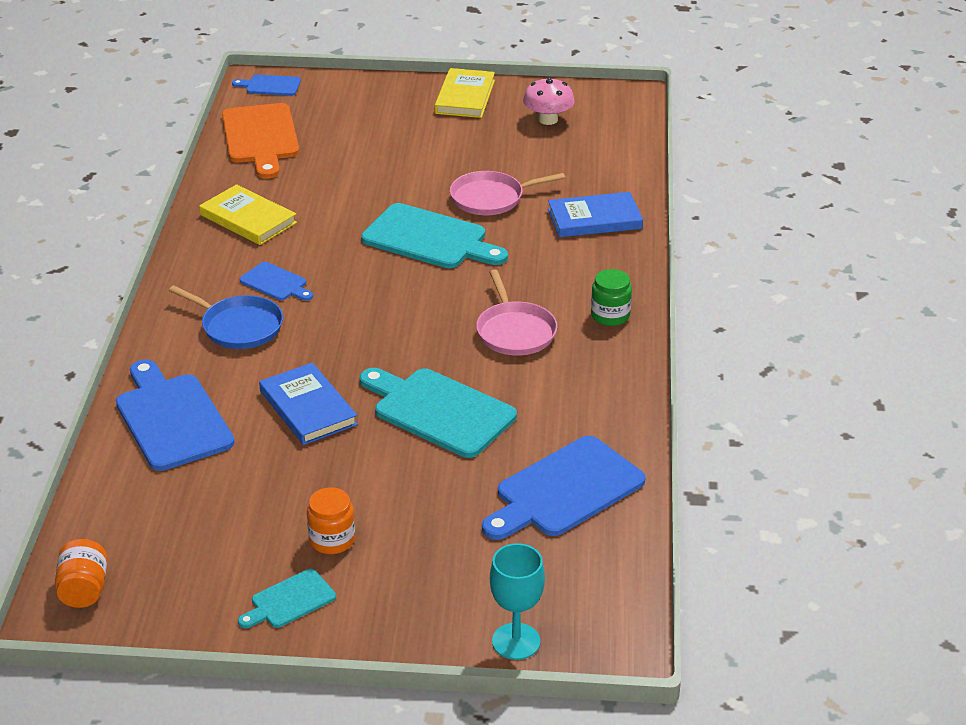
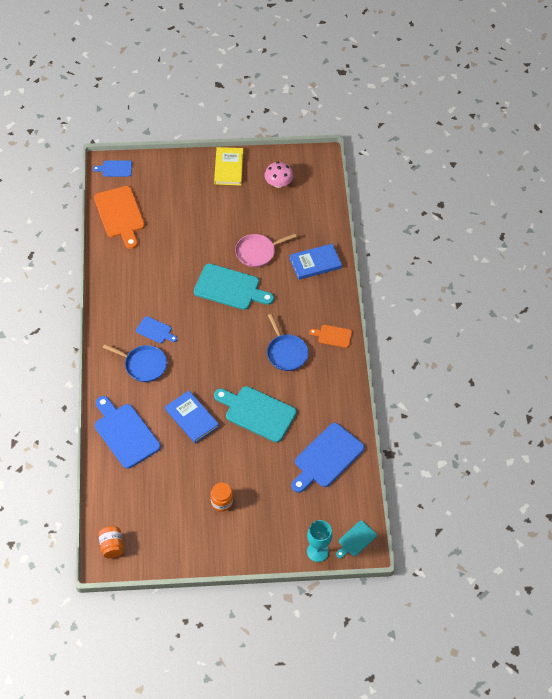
camera: 10 degrees left, 20 degrees up
(248, 219) = (129, 282): yellow book -> none
(289, 601) = (210, 541): turquoise cutting board -> turquoise cutting board (356, 540)
(515, 331) = (286, 353): pink pan -> blue pan
(610, 315) = (333, 336): green jar -> orange cutting board

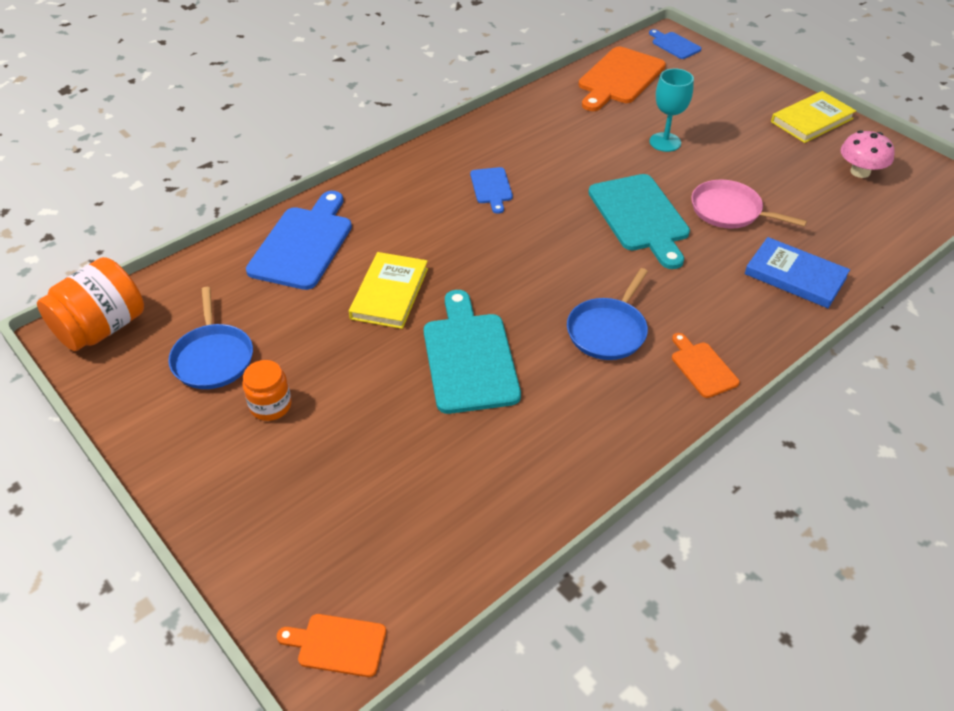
camera: 55 degrees right, 10 degrees down
(112, 546) = (102, 328): orange jar -> orange jar, size x1.71
(143, 365) = (427, 205): blue pan -> blue pan (213, 357)
(192, 418) = (390, 293): blue book -> yellow book
(317, 551) = (268, 595): turquoise goblet -> turquoise goblet (665, 142)
(326, 457) = (471, 494): blue cutting board -> none
(356, 540) = (337, 644): turquoise cutting board -> orange cutting board

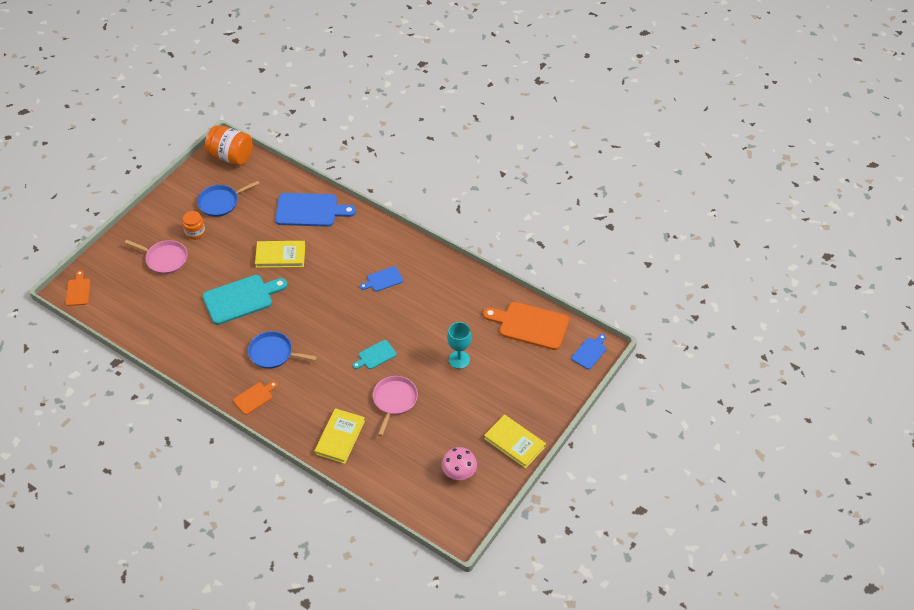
camera: 75 degrees right, 5 degrees up
(317, 463) = (165, 259): none -> pink pan
(640, 217) = (375, 355): turquoise cutting board -> turquoise cutting board, size x0.52
(795, 276) = (340, 437): blue book -> yellow book

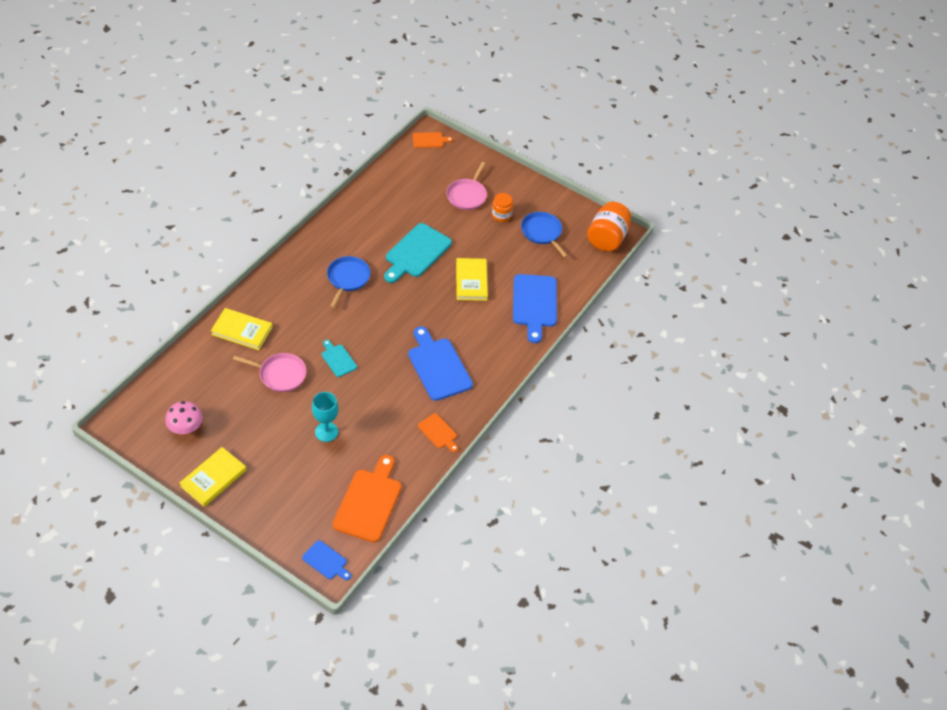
camera: 85 degrees right, 0 degrees up
(241, 299) = (416, 252): turquoise cutting board -> turquoise cutting board turned 60 degrees clockwise
(254, 397) = (296, 266): orange cutting board -> orange cutting board (438, 432)
(383, 279) = (438, 366): blue cutting board -> blue cutting board, size x1.92

